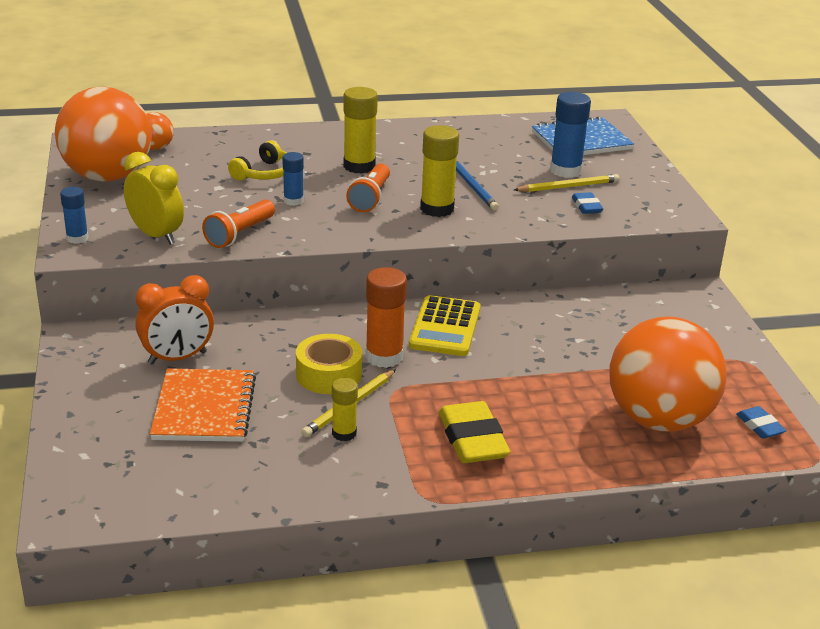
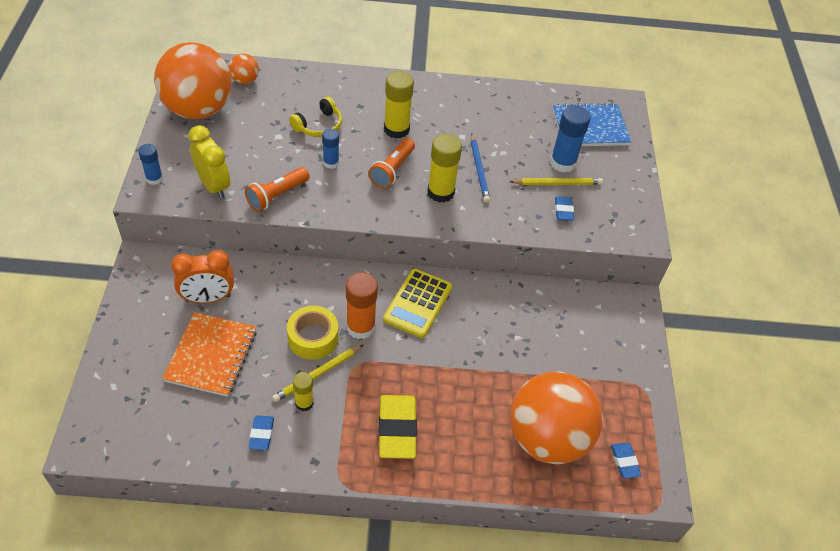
camera: 10 degrees right, 20 degrees up
(302, 470) = (261, 434): none -> blue eraser

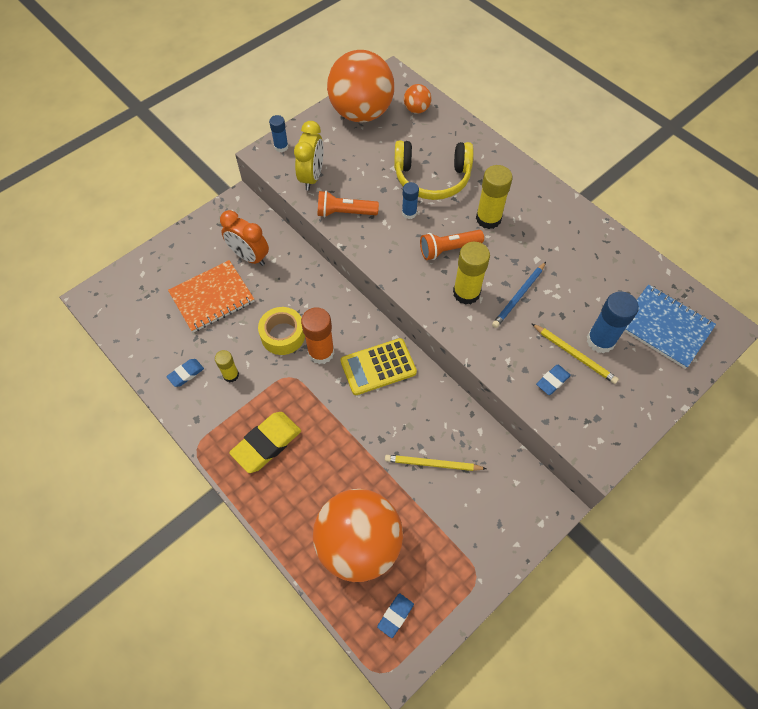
camera: 50 degrees right, 10 degrees up
(317, 375) = (259, 363): yellow pencil -> yellow pencil (432, 464)
(319, 125) = (432, 178): yellow headphones -> yellow headphones, size x1.70

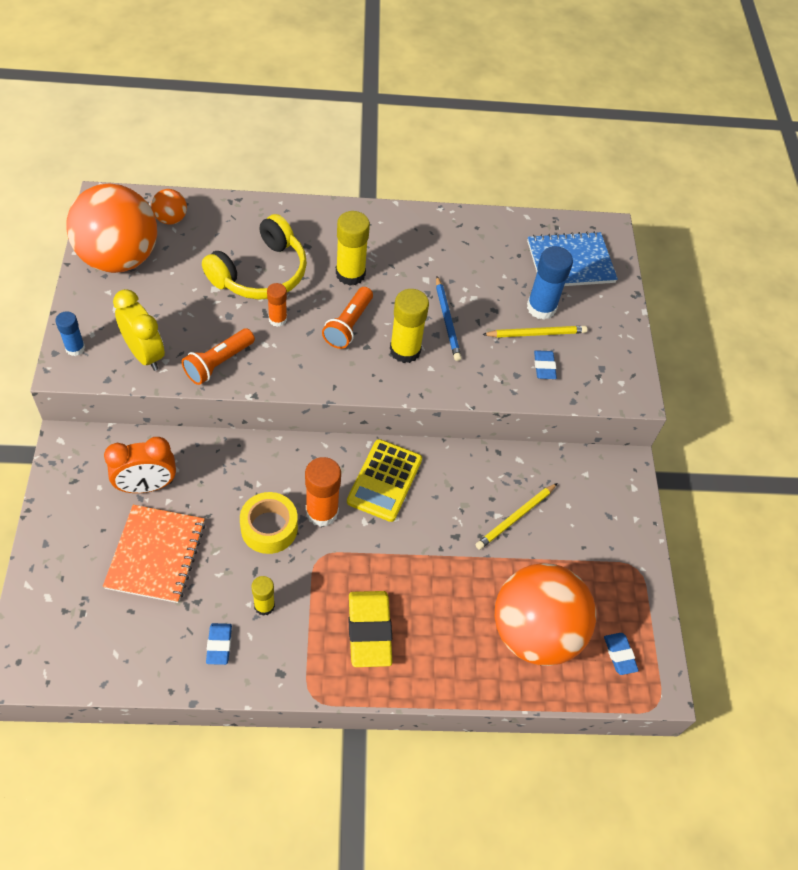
camera: 55 degrees left, 5 degrees down
(409, 213) = (277, 319): blue glue stick -> orange glue stick

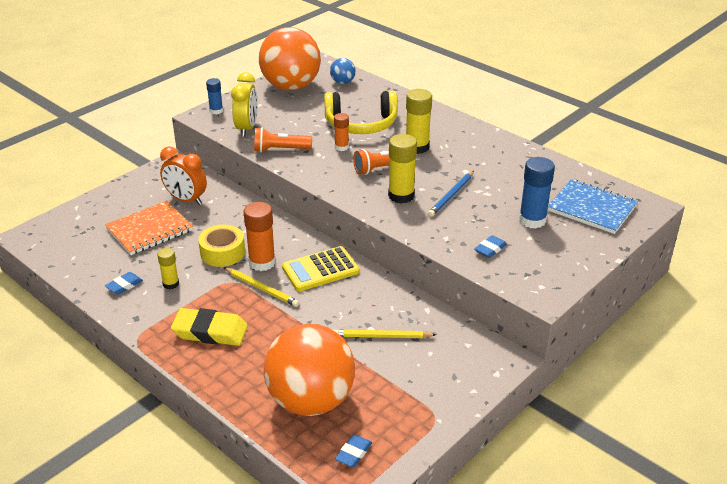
camera: 50 degrees right, 20 degrees down
(171, 219) = (342, 82): orange ball -> blue ball
(369, 631) = (210, 331): yellow eraser -> yellow eraser turned 60 degrees clockwise
(536, 333) = (509, 230): yellow pencil -> yellow pencil (262, 288)

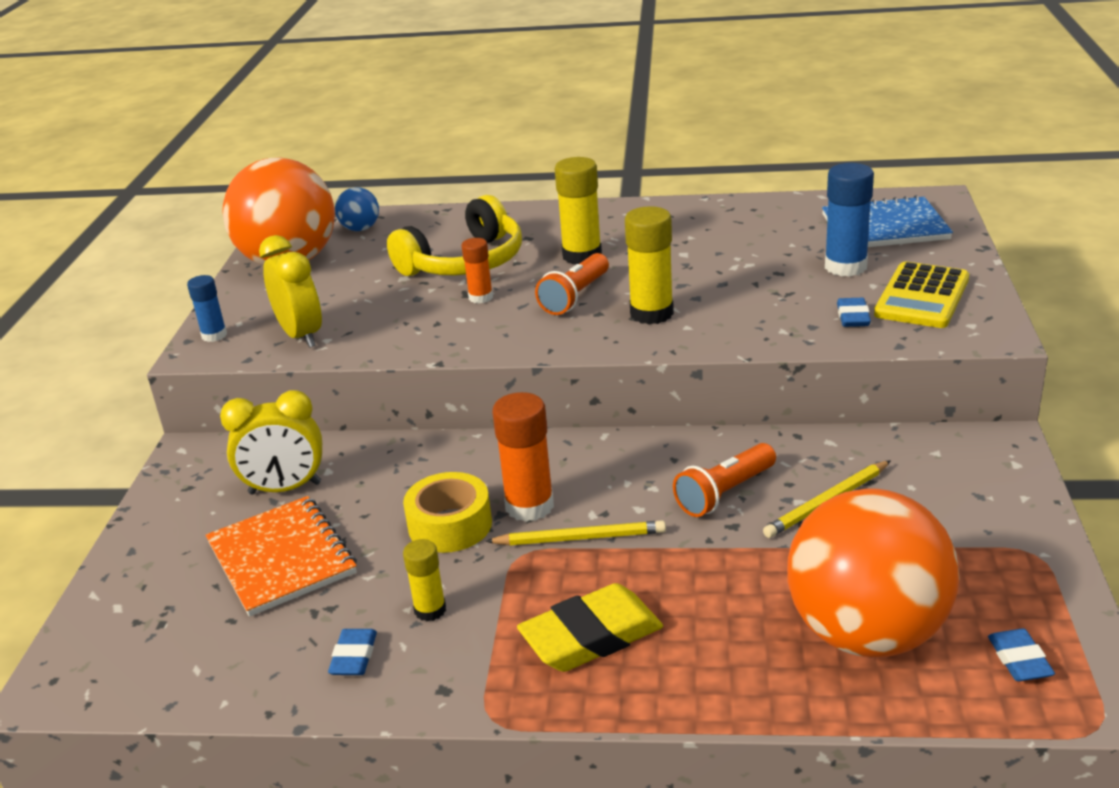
camera: 35 degrees left, 5 degrees down
(149, 230) = (282, 558): orange notebook -> orange notebook turned 45 degrees counterclockwise
(186, 200) = (285, 488): orange clock -> yellow clock
(280, 150) = (395, 338): orange flashlight -> orange flashlight (724, 493)
(320, 270) = (625, 471): yellow calculator -> yellow calculator (922, 297)
(451, 195) = (712, 285): blue pencil -> none

